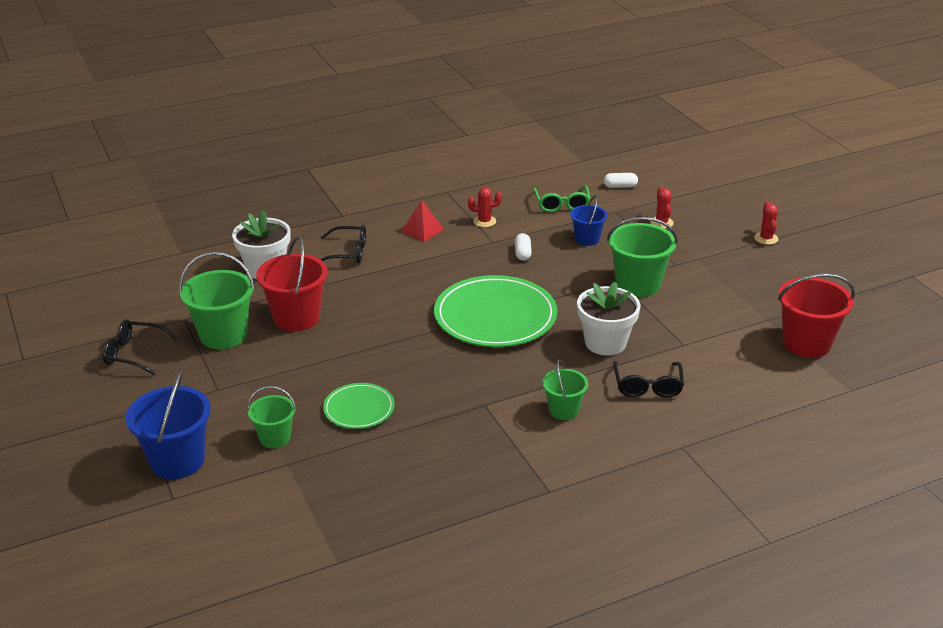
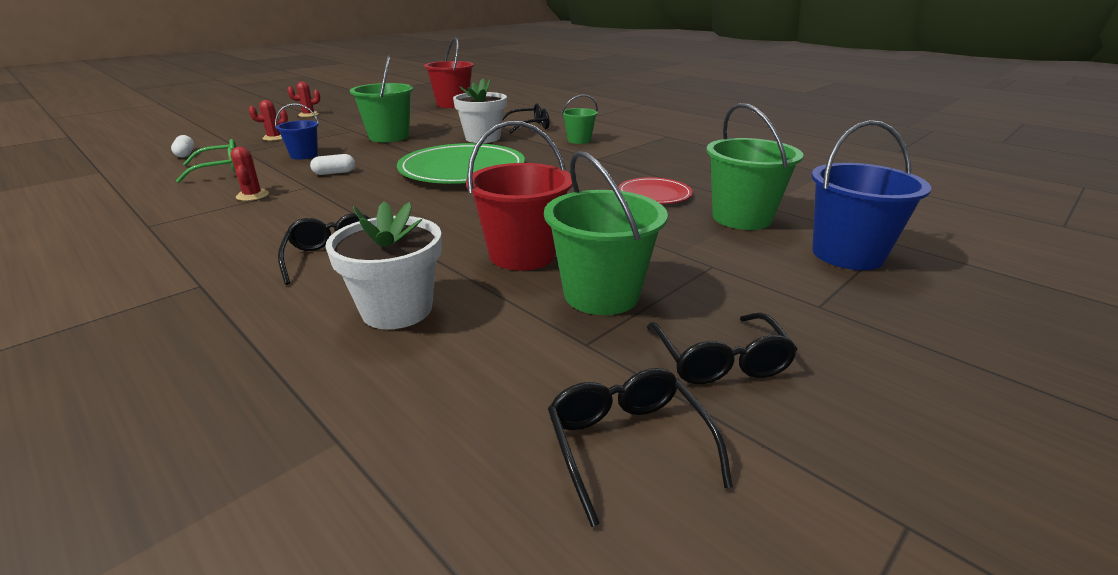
camera: 110 degrees left, 5 degrees down
(114, 312) = (628, 446): none -> black glasses
(275, 438) = (742, 218): green bucket -> green bucket, size x1.70
(359, 409) = (654, 194): green plate -> red plate
(422, 230) = (270, 222): red pyramid -> none

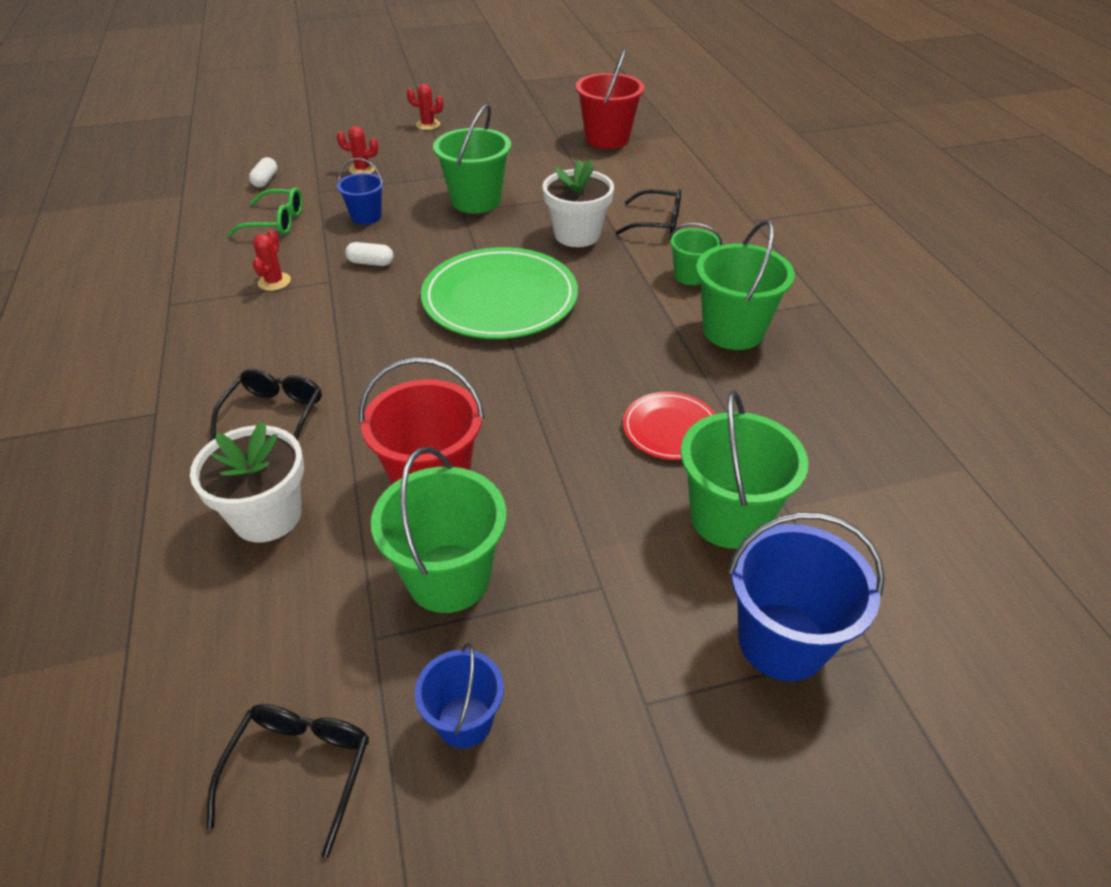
camera: 30 degrees right, 15 degrees up
(634, 154) = (733, 331): none -> green bucket
(719, 360) = (464, 721): black glasses -> blue bucket

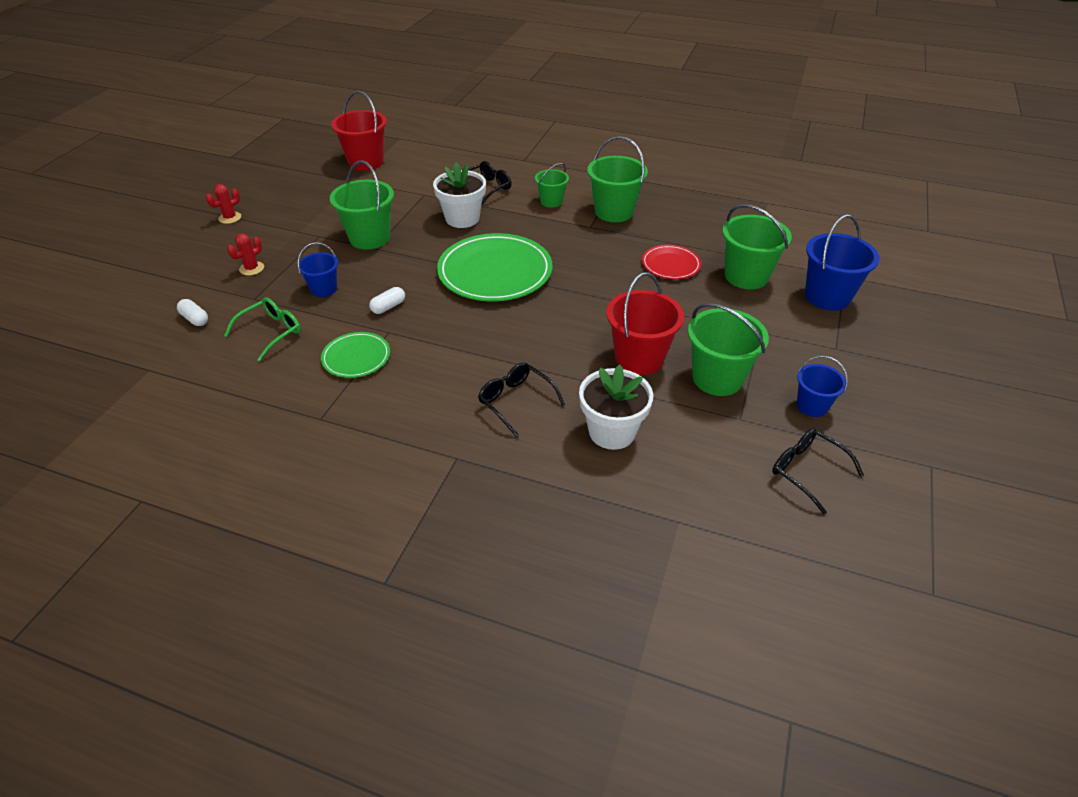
camera: 55 degrees left, 0 degrees up
(274, 282) = (356, 357): red cactus -> green plate

